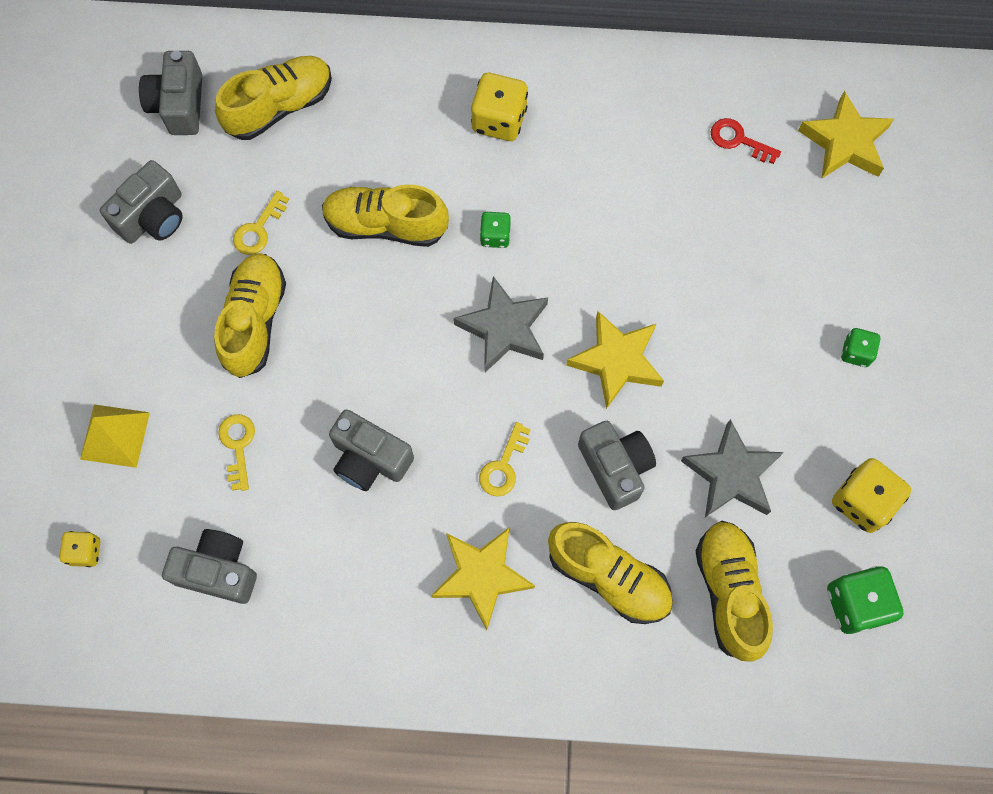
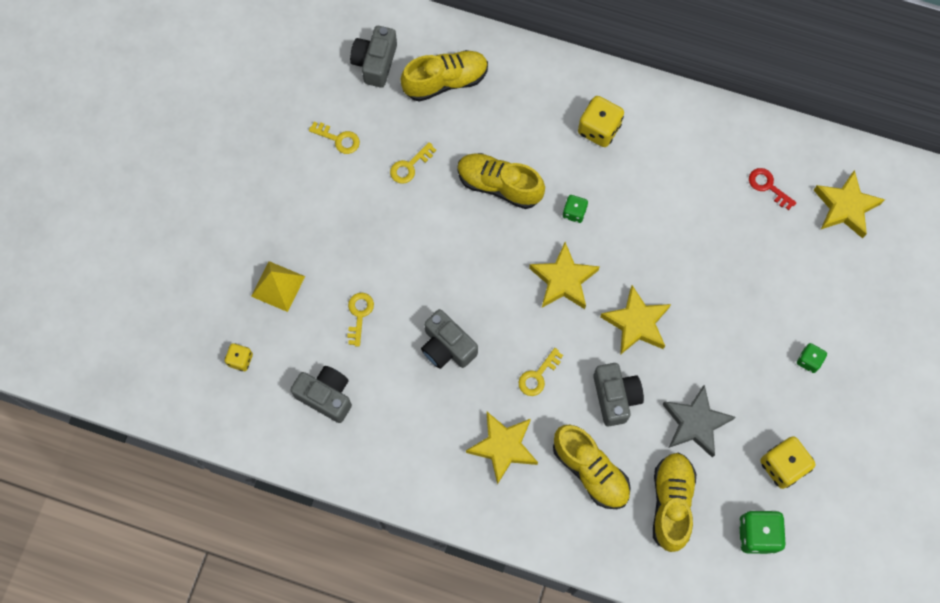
camera: 15 degrees right, 0 degrees up
(153, 216) = (338, 139): grey camera -> yellow key
(254, 321) = (391, 231): yellow shoe -> none
(504, 328) = (563, 280): grey star -> yellow star

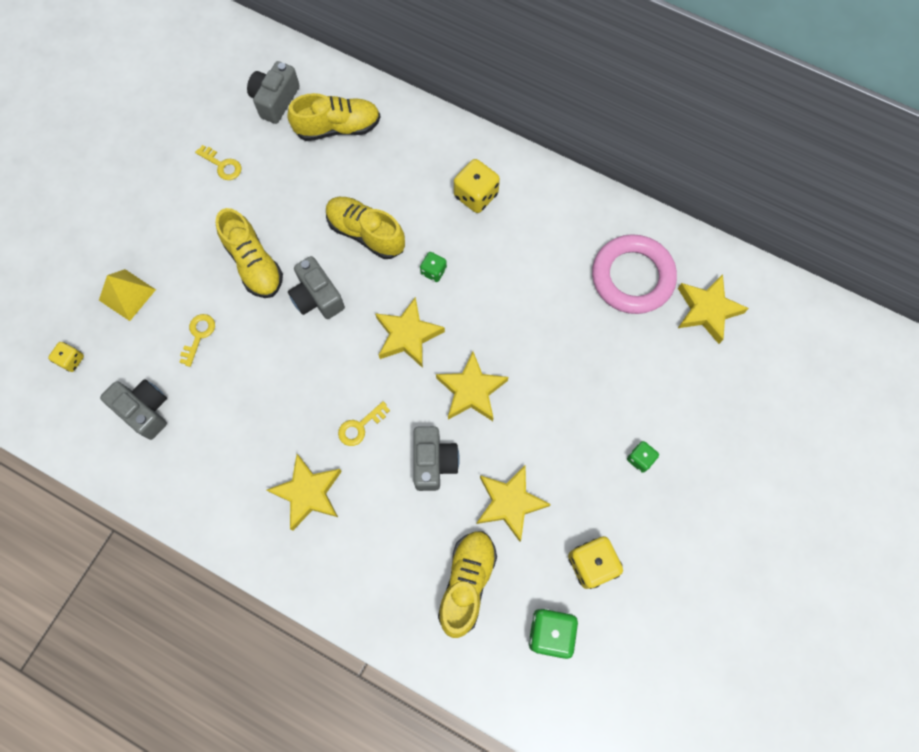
camera: 10 degrees right, 0 degrees up
(409, 166) = (283, 201): yellow key -> none
(447, 347) = (276, 382): grey camera -> grey camera (317, 297)
(590, 470) = (391, 533): yellow shoe -> yellow shoe (254, 263)
(695, 423) = (510, 503): grey star -> yellow star
(768, 186) = (632, 277): red key -> pink ring

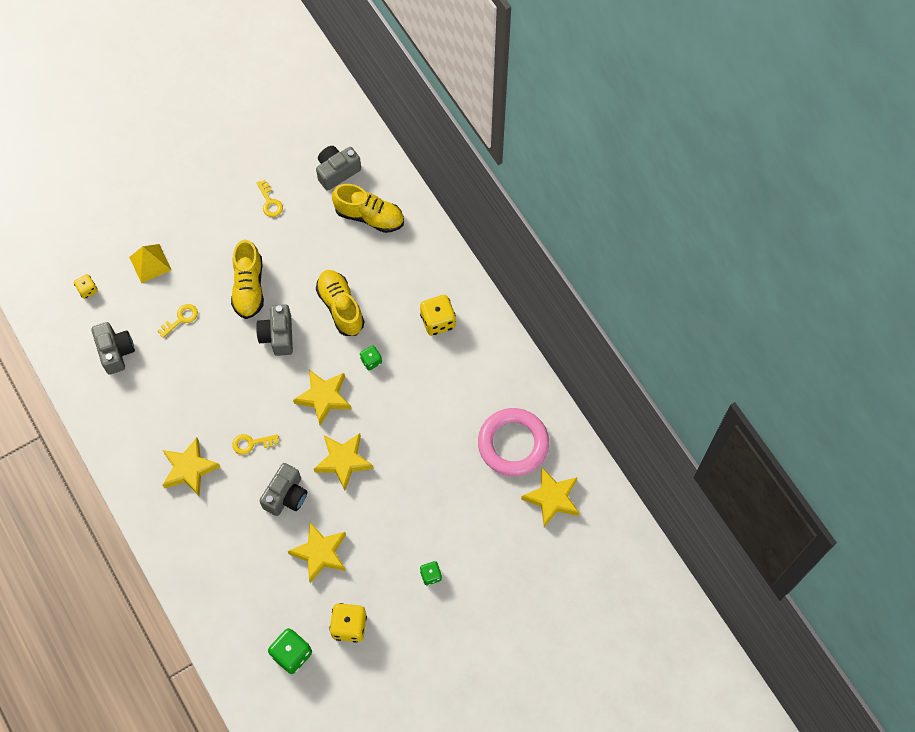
camera: 30 degrees right, 5 degrees down
(467, 582) = (257, 589): yellow shoe -> none

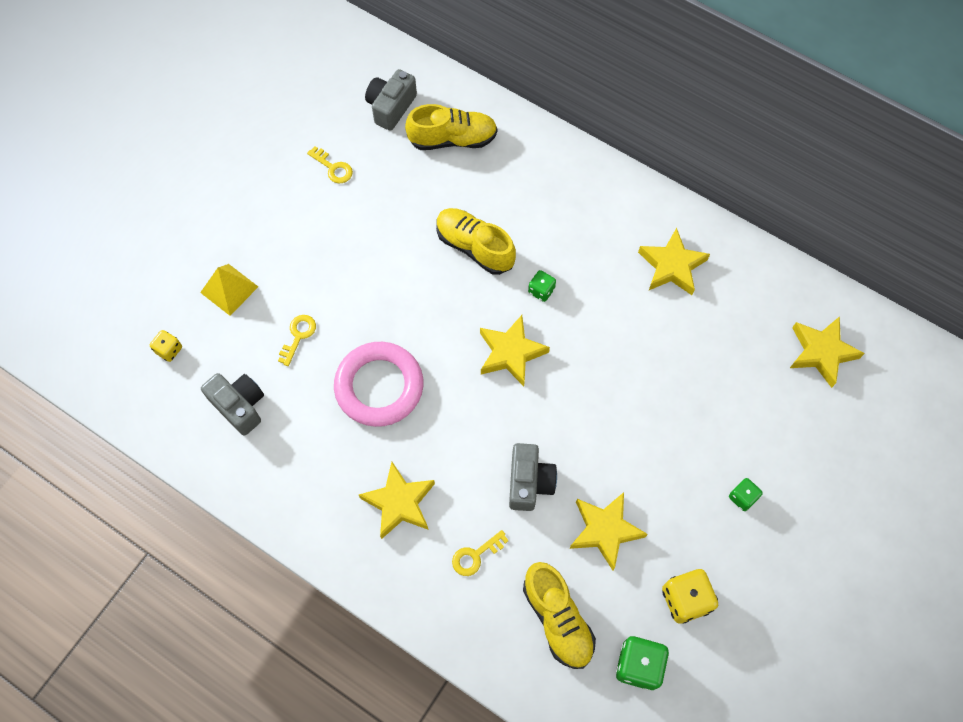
camera: 25 degrees left, 0 degrees up
(249, 287) = (359, 268): yellow shoe -> yellow shoe (557, 619)
(251, 443) = (456, 440): yellow key -> yellow key (475, 555)
(278, 335) = (421, 307): grey camera -> none
(343, 461) = (572, 414): yellow star -> yellow star (672, 266)
(438, 321) = (589, 218): yellow dice -> none
(513, 444) = (745, 313): pink ring -> pink ring (379, 386)

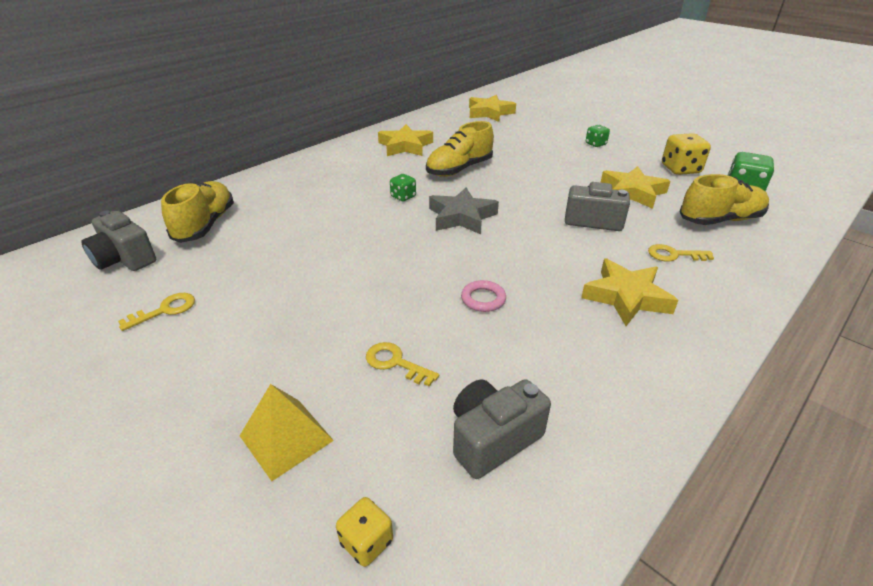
camera: 80 degrees left, 30 degrees down
(379, 386) = (483, 299): pink ring -> pink ring, size x0.42
(474, 247) = (339, 224): yellow shoe -> yellow shoe (459, 169)
(475, 555) = (674, 255): yellow key -> yellow key turned 120 degrees clockwise
(511, 353) = (462, 217): yellow star -> grey star

